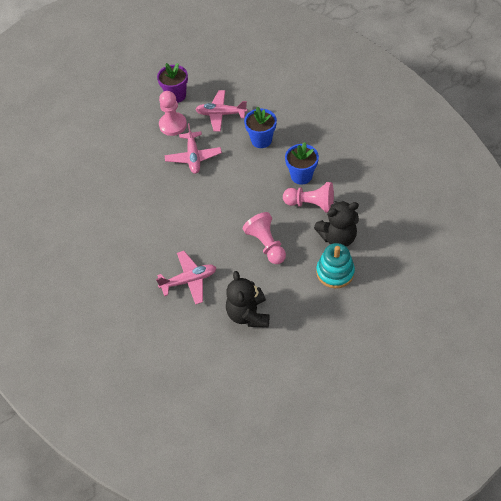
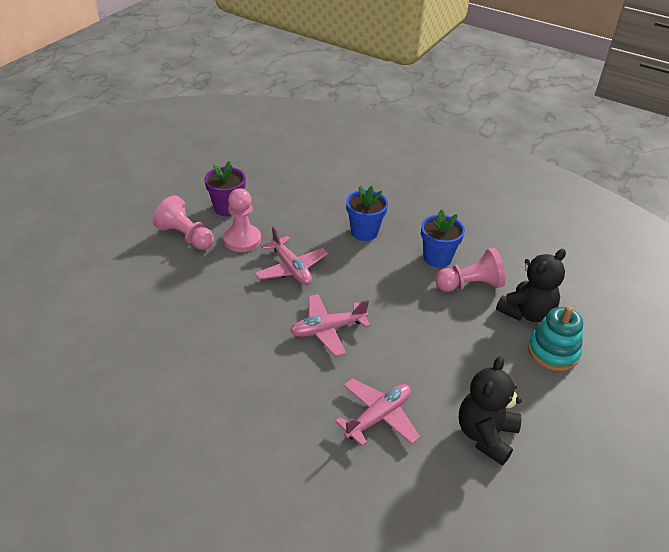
camera: 30 degrees left, 15 degrees down
(221, 114) = (297, 216): pink plane -> pink plane (327, 330)
(248, 314) = (485, 435): black teddy bear -> black teddy bear turned 60 degrees clockwise
(266, 244) = (449, 343): pink pawn -> pink pawn (185, 236)

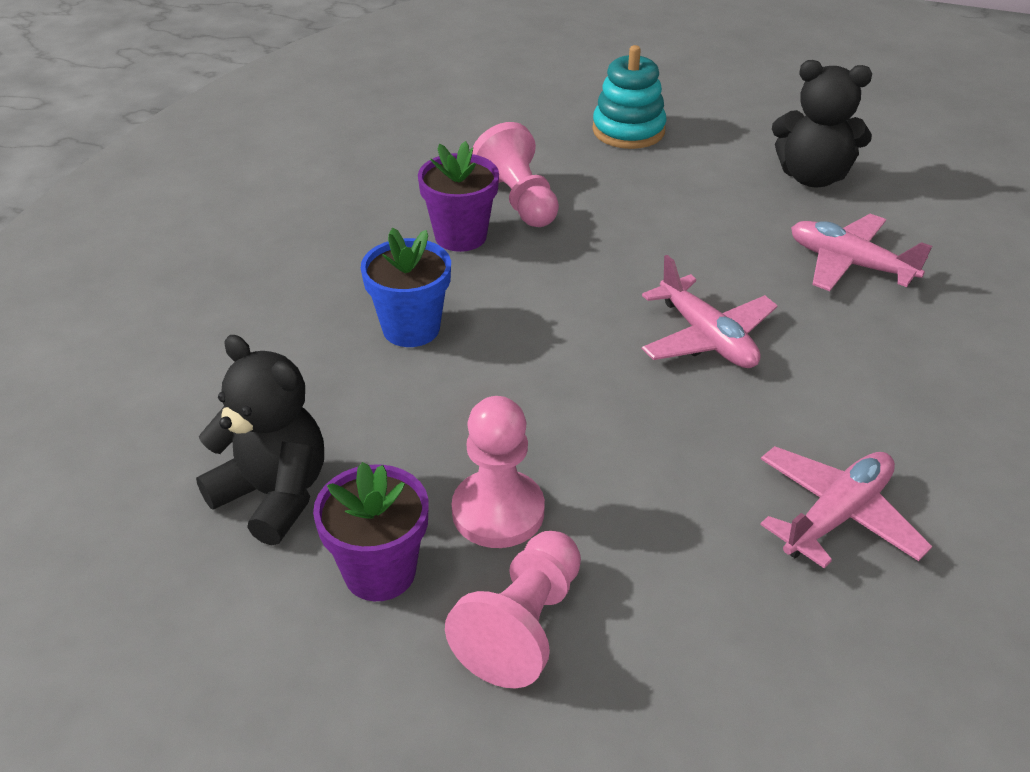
camera: 100 degrees left, 0 degrees up
(291, 268) = (565, 412): pink plane -> pink plane (837, 516)
(437, 258) = (460, 236): blue flower pot -> purple flower pot
(526, 312) = (558, 150): black teddy bear -> black teddy bear (274, 495)

